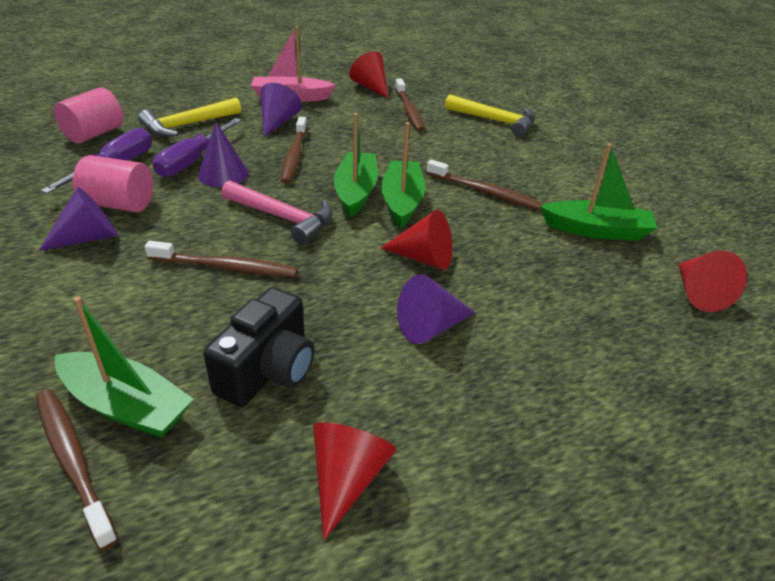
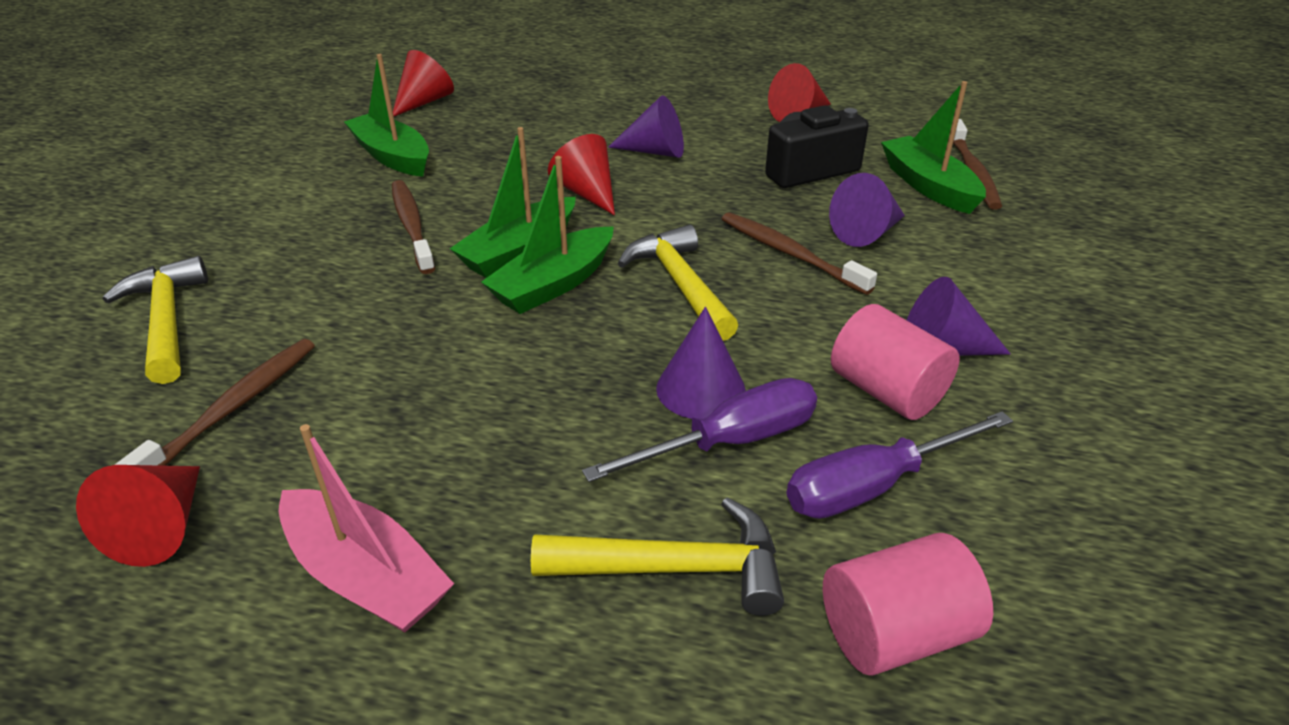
camera: 140 degrees left, 0 degrees up
(278, 122) = (492, 488): purple cone -> purple cone (867, 233)
(283, 218) = (680, 284): pink hammer -> yellow hammer
(294, 156) = (560, 382): brown toothbrush -> none

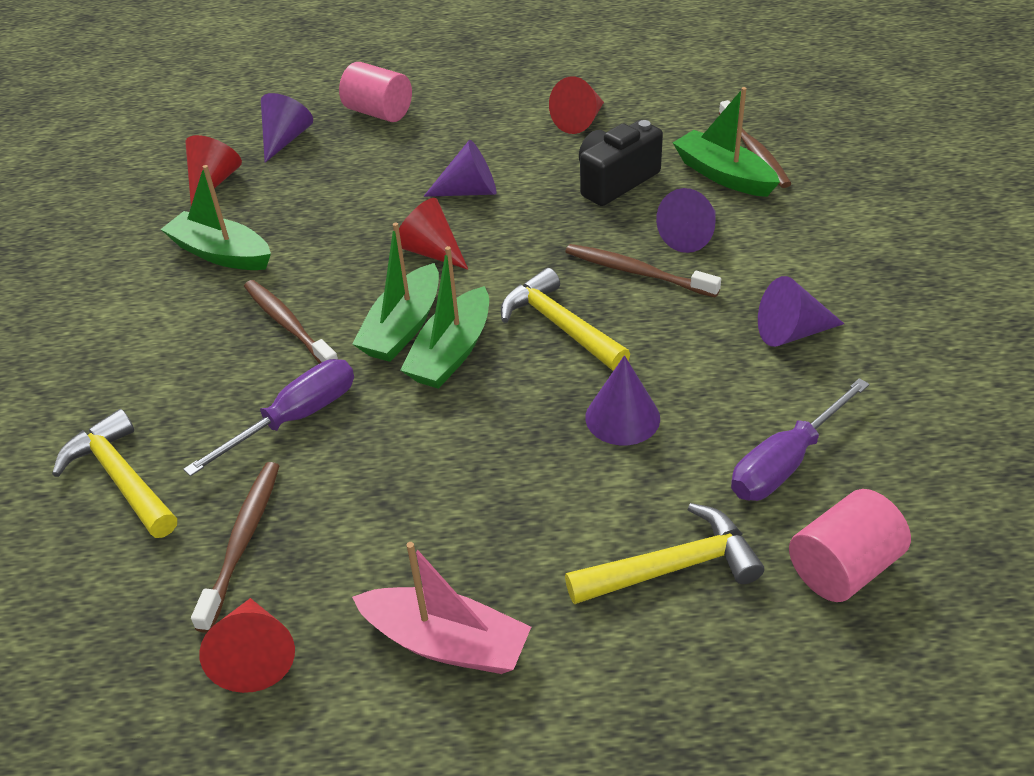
camera: 15 degrees left, 5 degrees up
(509, 81) = (285, 139): none -> purple cone
(729, 442) = (665, 456): purple screwdriver -> purple screwdriver (295, 419)
(886, 391) = (765, 381): pink cylinder -> pink cylinder (379, 113)

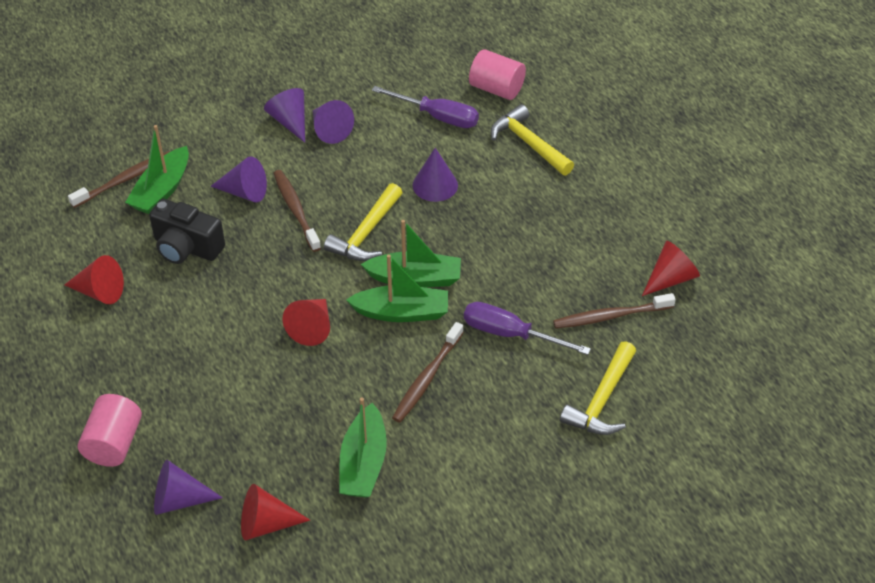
camera: 115 degrees left, 5 degrees up
(446, 642) = (618, 210): pink boat -> none
(469, 191) = (226, 331): purple cone -> purple cone (290, 122)
(637, 272) = (296, 210): brown toothbrush -> brown toothbrush turned 150 degrees clockwise

